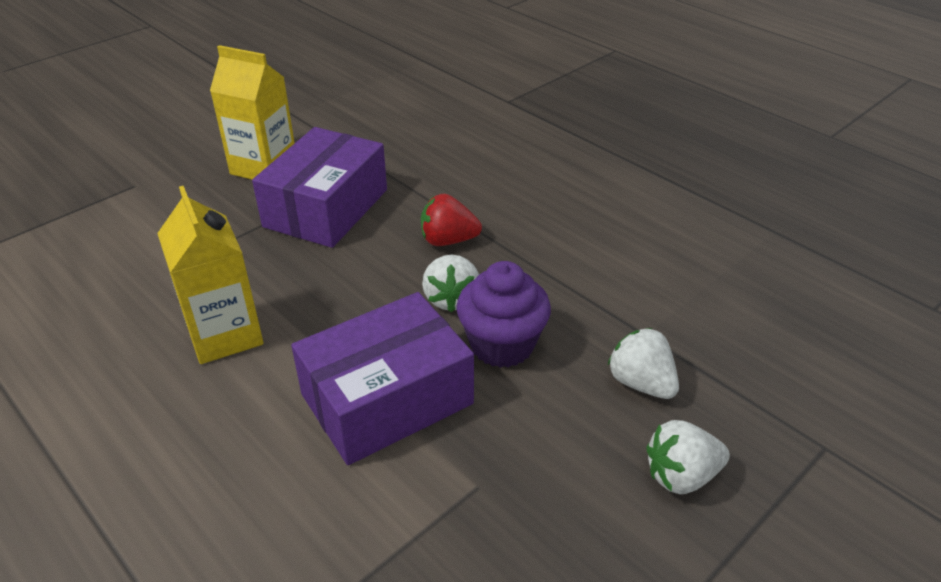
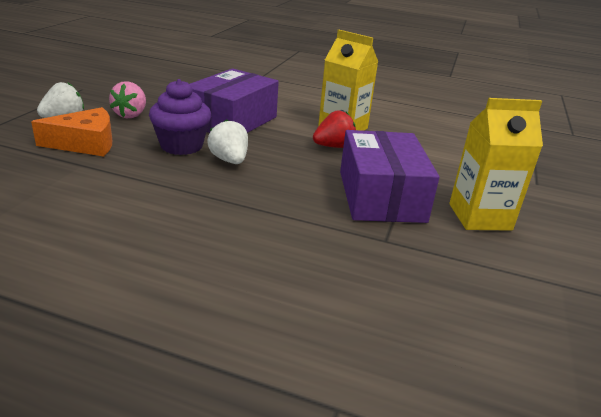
camera: 150 degrees right, 10 degrees down
(448, 240) = (261, 192): red strawberry -> red strawberry (334, 146)
(558, 464) = (131, 115): none -> pink strawberry
(641, 383) = (85, 143): white strawberry -> orange cheese

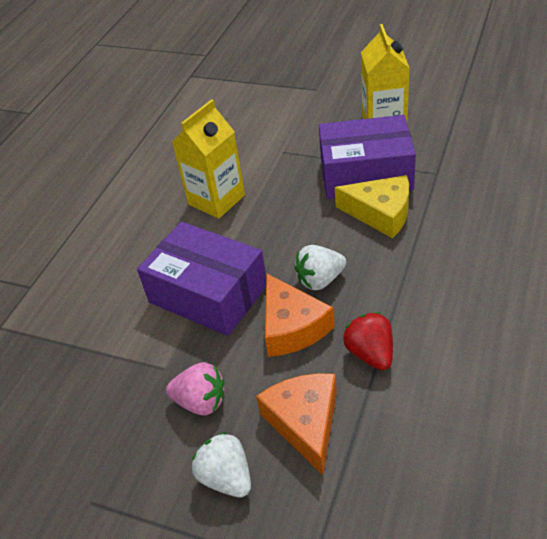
camera: 80 degrees left, 15 degrees up
(181, 146) = (292, 327): purple cupcake -> orange cheese
(314, 197) = (381, 213): none -> yellow cheese
(334, 146) = (267, 205): red strawberry -> red strawberry (370, 353)

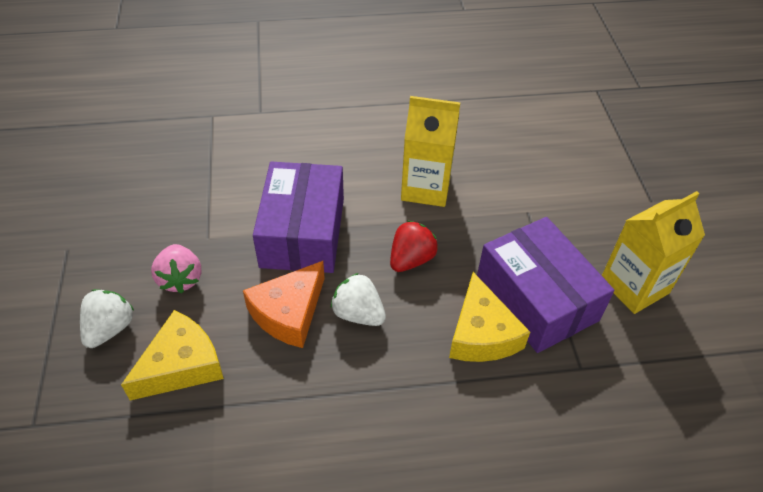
camera: 55 degrees right, 5 degrees up
(305, 422) = (182, 365): orange cheese -> yellow cheese
(370, 353) = (280, 391): red strawberry -> red strawberry (411, 259)

